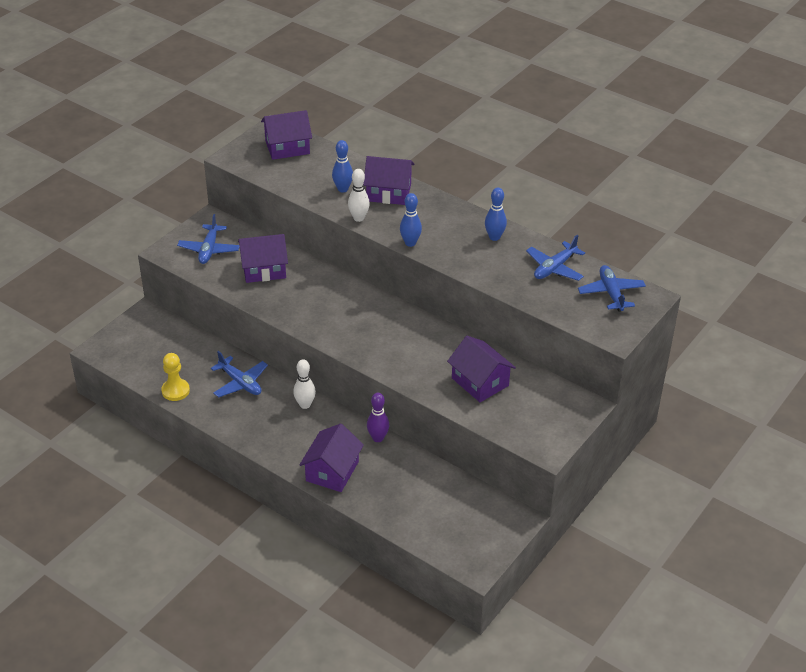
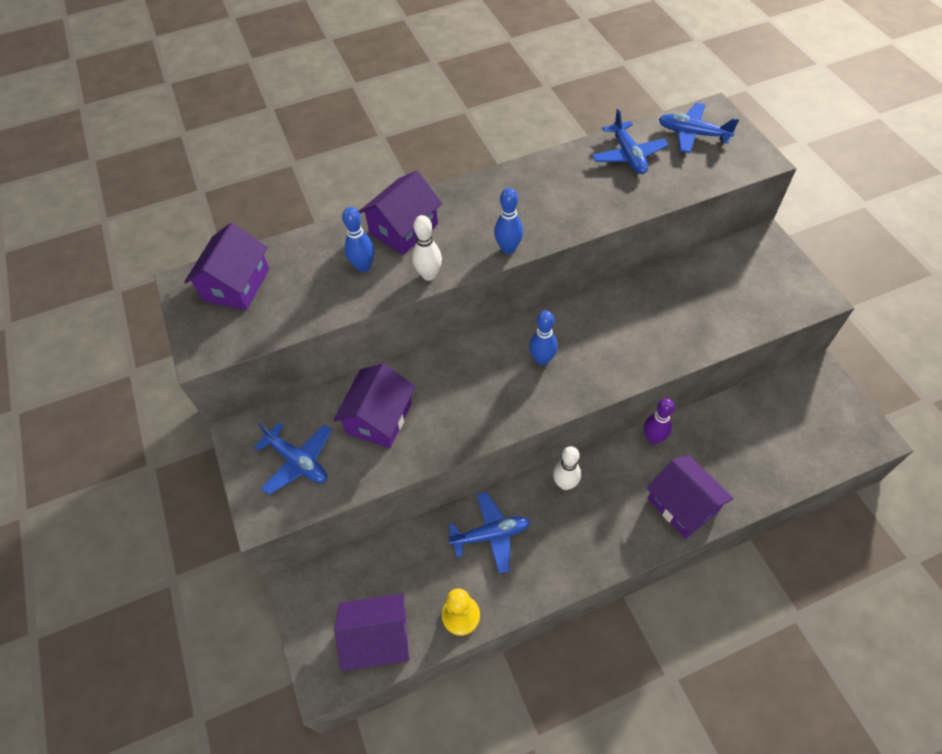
camera: 55 degrees left, 15 degrees up
(480, 382) = (691, 304): purple house -> purple house (378, 638)
(494, 237) = (547, 177): blue bowling pin -> blue bowling pin (542, 359)

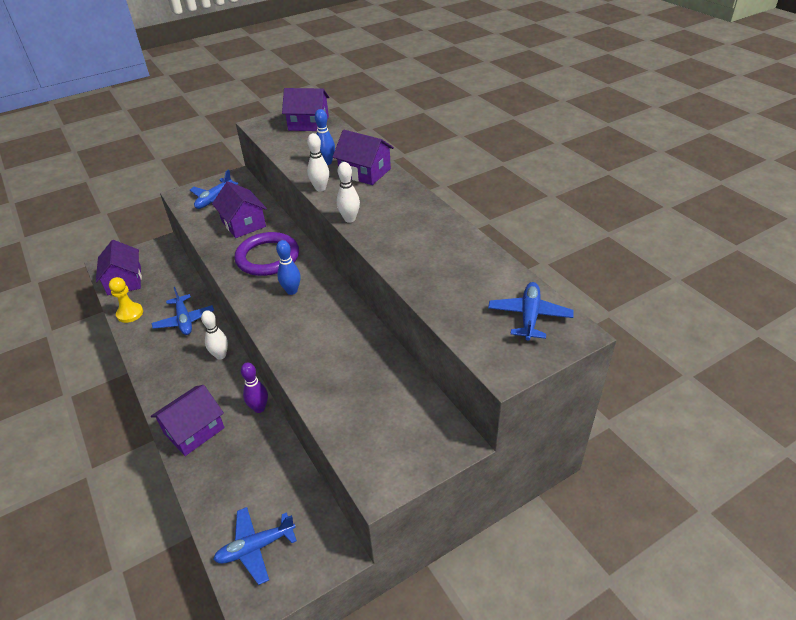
camera: 80 degrees right, 15 degrees down
(379, 418) = (243, 223): purple house -> purple house turned 45 degrees clockwise
(468, 386) = (267, 257): none -> purple ring
(508, 249) = (350, 219): blue bowling pin -> white bowling pin
(628, 155) = (480, 274): blue plane -> blue plane (255, 547)

